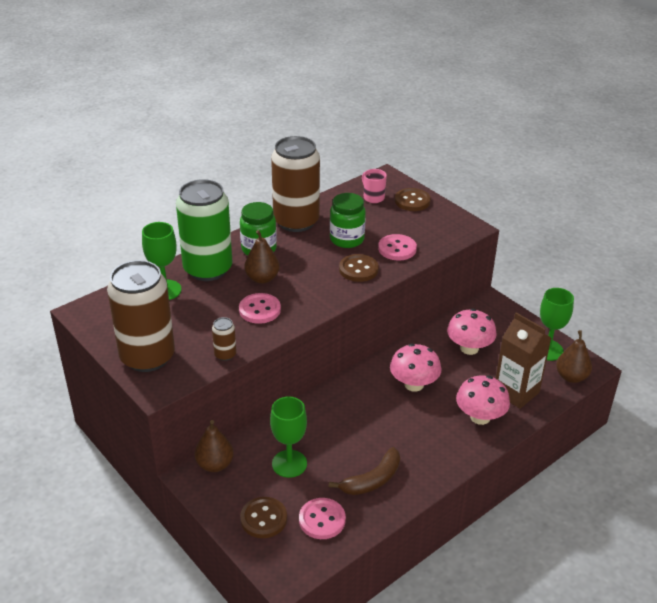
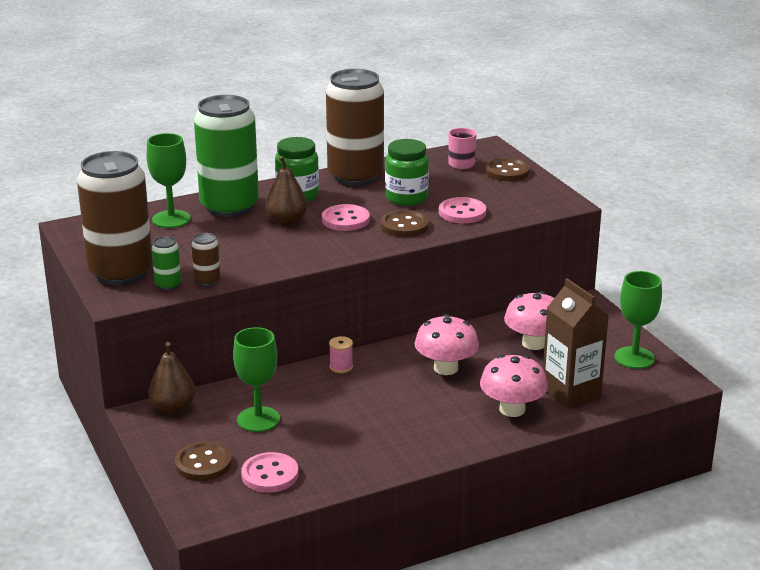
camera: 15 degrees right, 10 degrees down
(194, 364) = (168, 285): none -> green can
(259, 310) = (268, 248): pink button -> pink button (345, 220)
(333, 397) = (341, 367): none -> pink spool
(372, 480) = (348, 448): brown banana -> none
(571, 377) = (651, 387): brown pear -> none

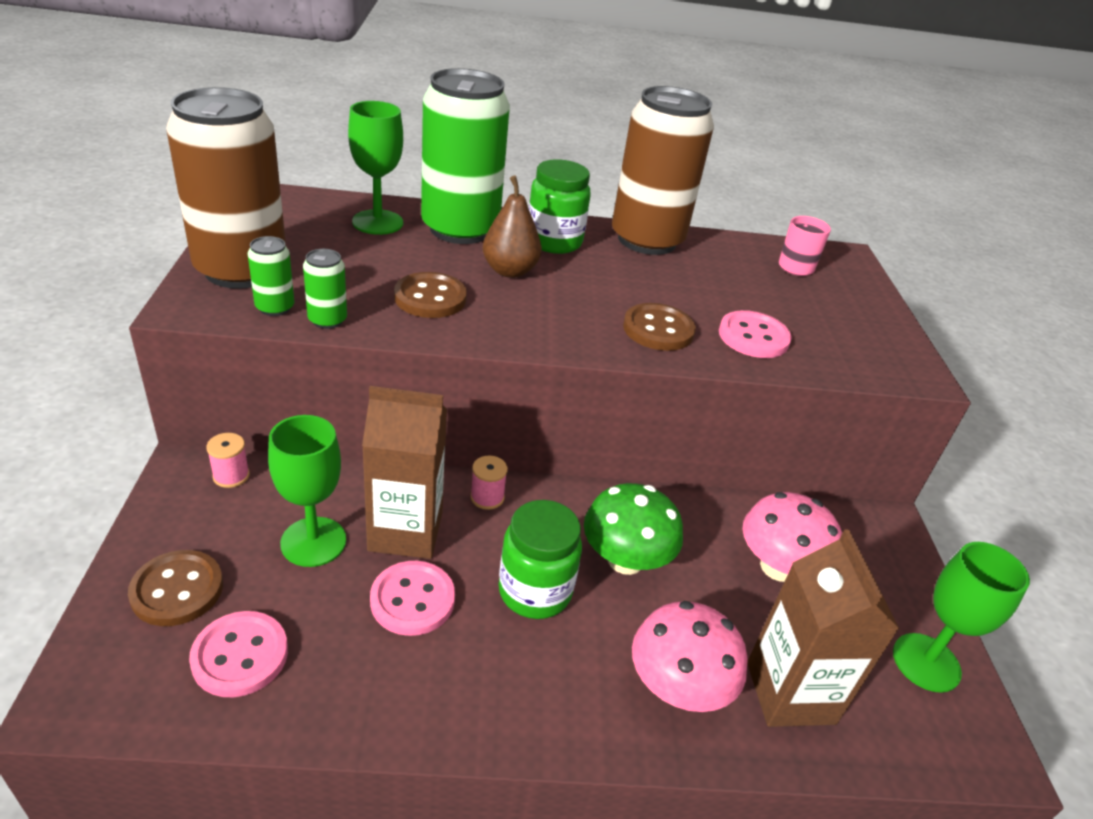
camera: 20 degrees right, 10 degrees up
(173, 408) = (231, 476): brown pear -> pink spool
(207, 281) = (327, 320): brown can -> green can
(307, 397) = (405, 531): none -> brown carton
(345, 220) = (586, 294): pink button -> pink button (412, 600)
(406, 198) = (690, 290): green jar -> green jar (535, 591)
(446, 368) = (625, 559): pink mushroom -> green mushroom
(507, 172) = (853, 297): brown button -> brown button (430, 298)

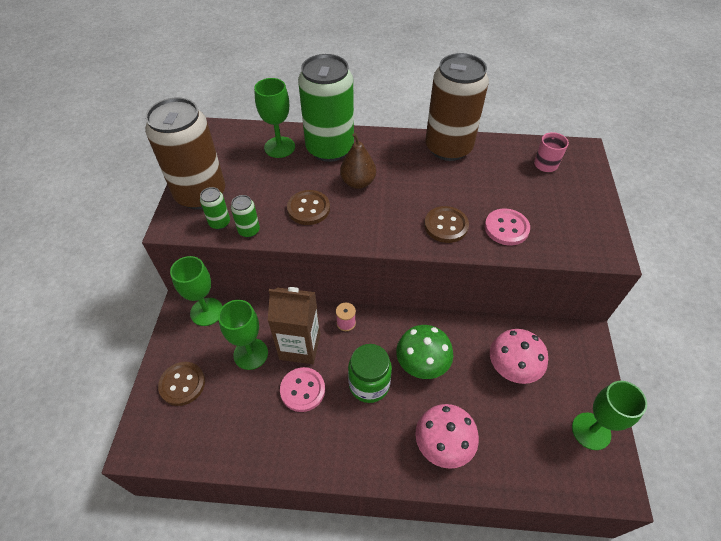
camera: 10 degrees right, 15 degrees up
(231, 476) = (206, 312): pink spool -> green goblet
(240, 656) = (215, 423): pink button -> none
(554, 242) = (388, 155): green jar -> none
(790, 692) = (506, 449): brown carton -> none

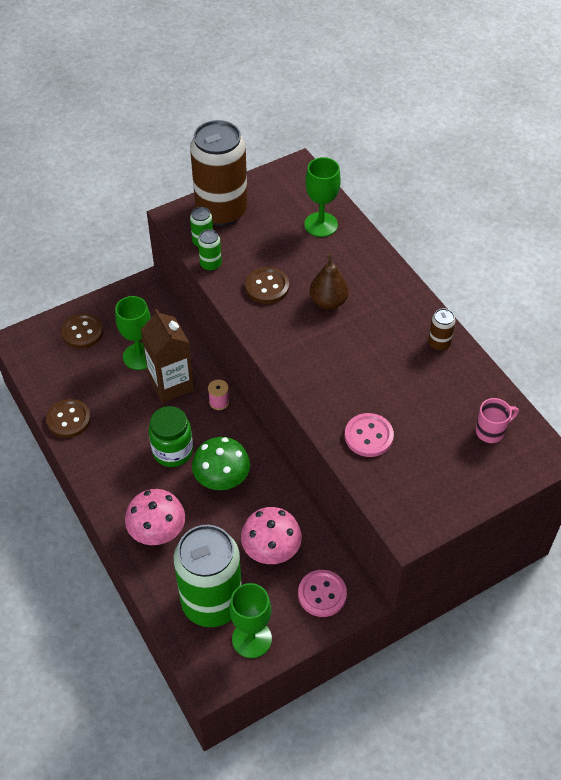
camera: 55 degrees right, 0 degrees up
(206, 312) = (154, 303): green goblet -> none
(302, 390) = (134, 410): pink button -> pink button (322, 594)
(329, 148) = (352, 258): green can -> green can (212, 602)
(446, 226) = (331, 390): brown button -> brown button (69, 419)
(448, 148) = (439, 343): brown can -> brown can, size x0.40

